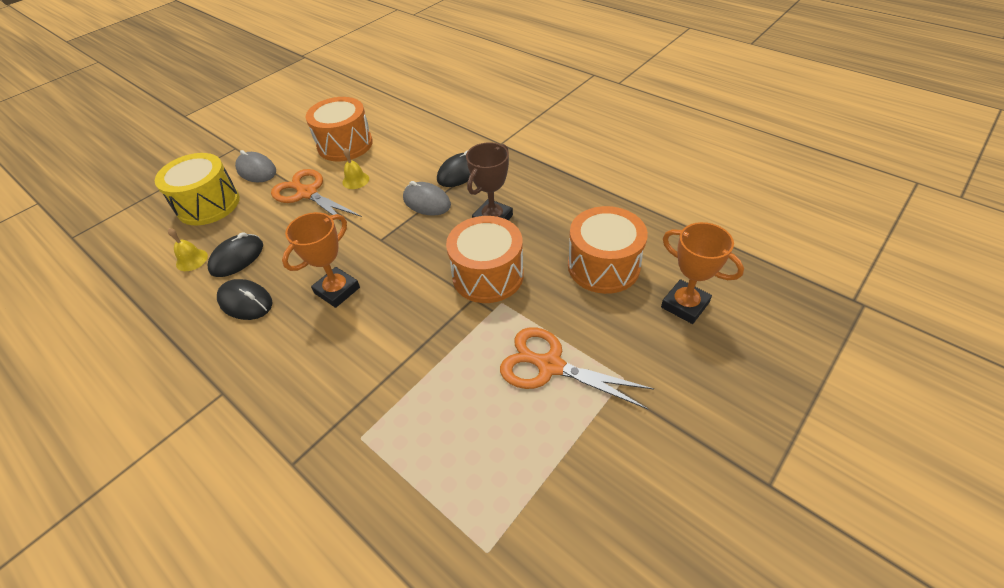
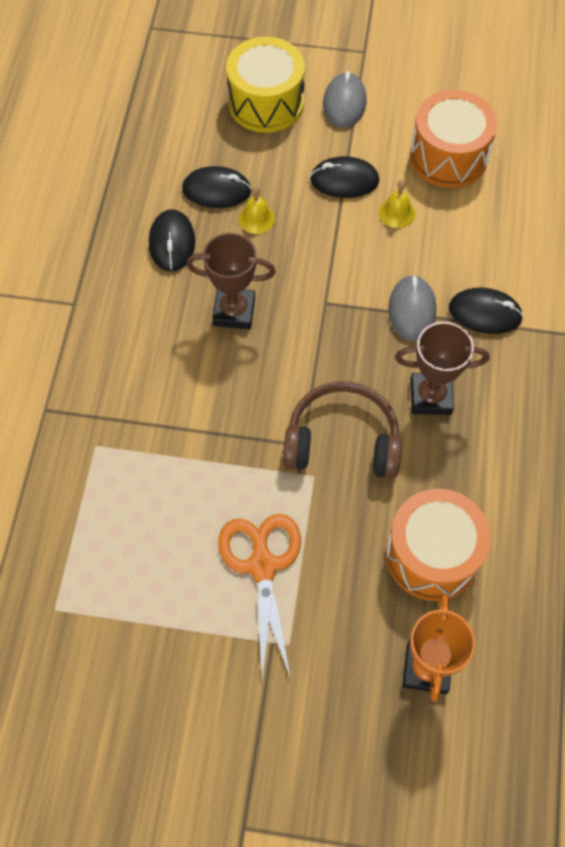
camera: 55 degrees right, 15 degrees up
(192, 260) = (189, 153): yellow bell -> yellow bell (256, 218)
(307, 193) = (344, 180): orange scissors -> black mouse
(337, 290) = (234, 311): orange trophy -> brown trophy
(488, 275) = (342, 441): orange drum -> brown headphones

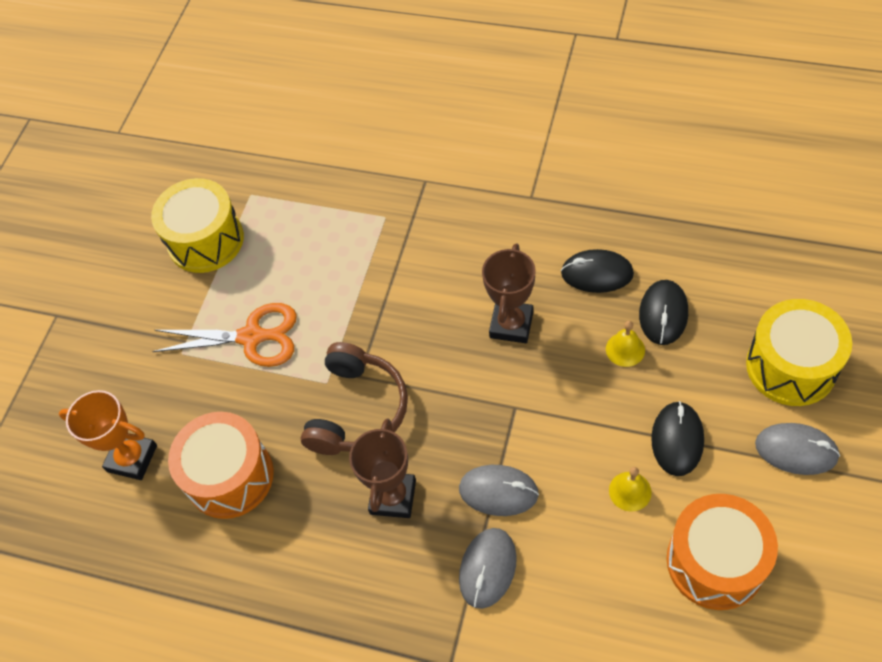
camera: 105 degrees right, 5 degrees down
(125, 651) = (206, 240): none -> yellow drum
(485, 313) = (488, 568): black mouse -> grey mouse

